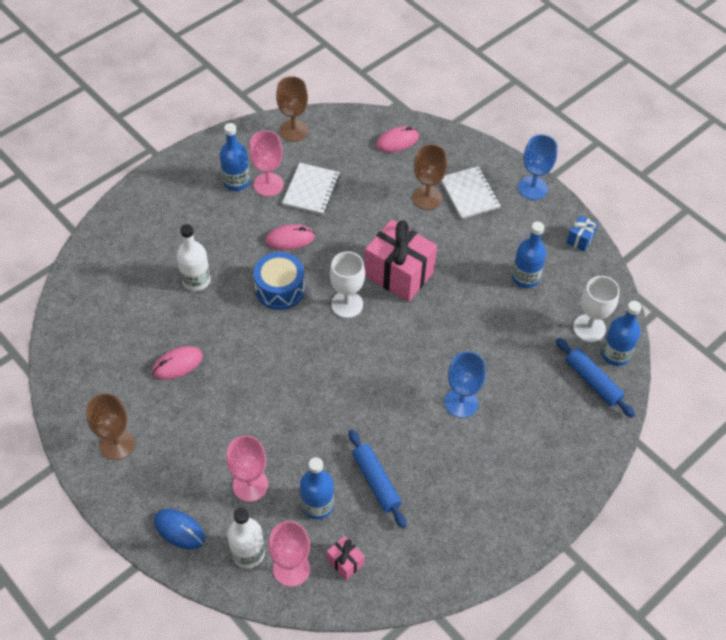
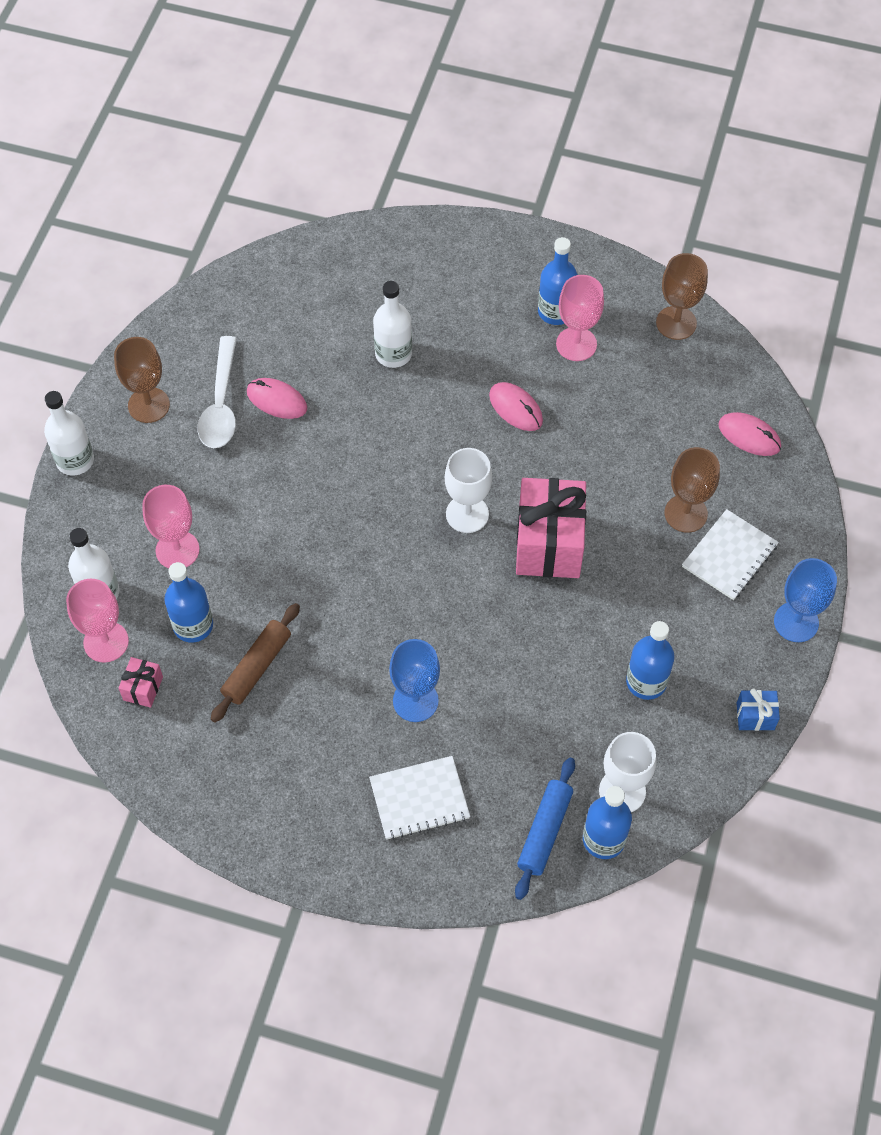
camera: 60 degrees right, 5 degrees up
(125, 515) = (75, 460): none -> white bottle
(153, 399) = (221, 404): none -> white spoon
(179, 530) = (88, 516): blue mouse -> none
(280, 289) = (440, 438): blue drum -> none
(311, 190) = (602, 389): white notebook -> white notebook (419, 799)
(376, 481) = (257, 667): blue rolling pin -> brown rolling pin

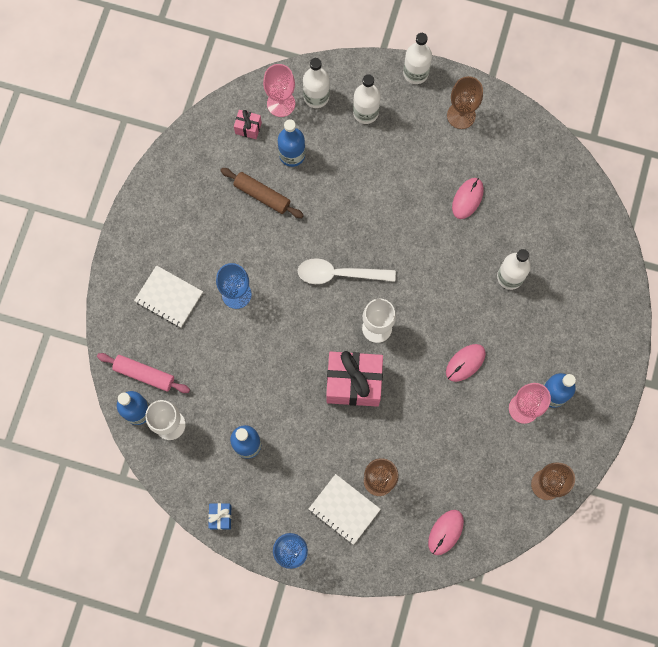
camera: 90 degrees right, 15 degrees up
(132, 526) = (365, 112): none -> white bottle
(177, 550) = (347, 141): pink goblet -> none
(221, 404) = (463, 162): white spoon -> white spoon (339, 274)
(419, 799) = (169, 297): white notebook -> white notebook turned 45 degrees counterclockwise
(544, 831) = (144, 374): blue rolling pin -> pink rolling pin

